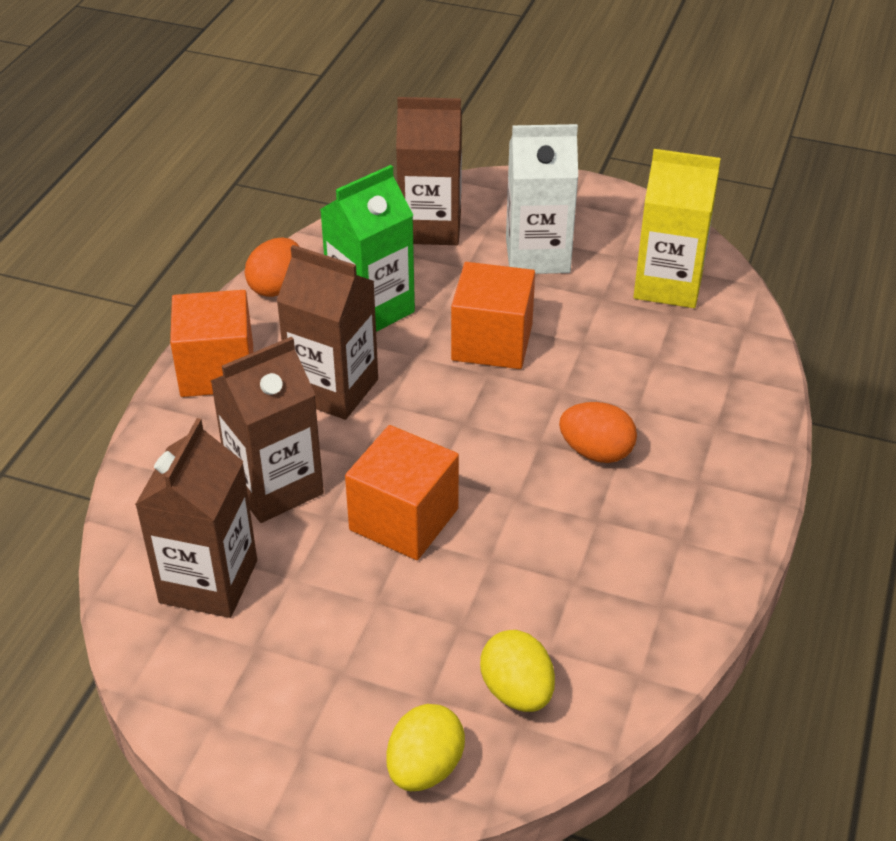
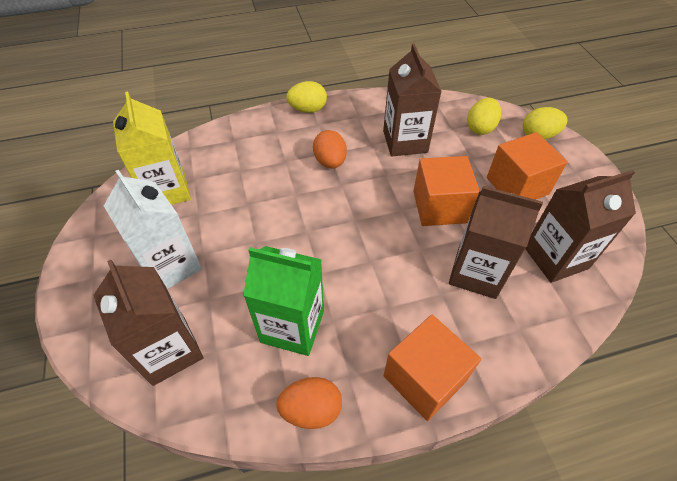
camera: 125 degrees left, 10 degrees up
(333, 389) = (382, 296): brown carton -> brown carton (405, 142)
(492, 342) = (278, 243): orange cube -> orange cube (517, 186)
(748, 486) = (308, 109): none -> yellow egg

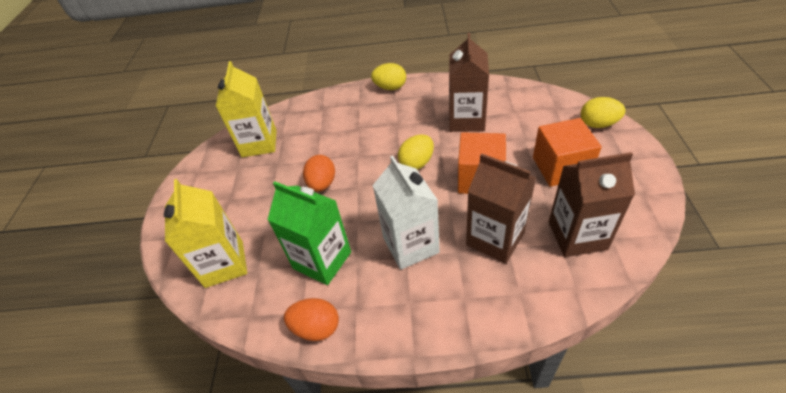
camera: 20 degrees right, 5 degrees down
(169, 350) = (224, 264): brown carton -> yellow carton
(171, 265) = (245, 200): white carton -> white carton (411, 245)
(330, 162) = (395, 132): orange egg -> orange egg (322, 184)
(424, 378) = (418, 320): orange cube -> none
(480, 128) = (542, 113): yellow egg -> yellow egg (417, 163)

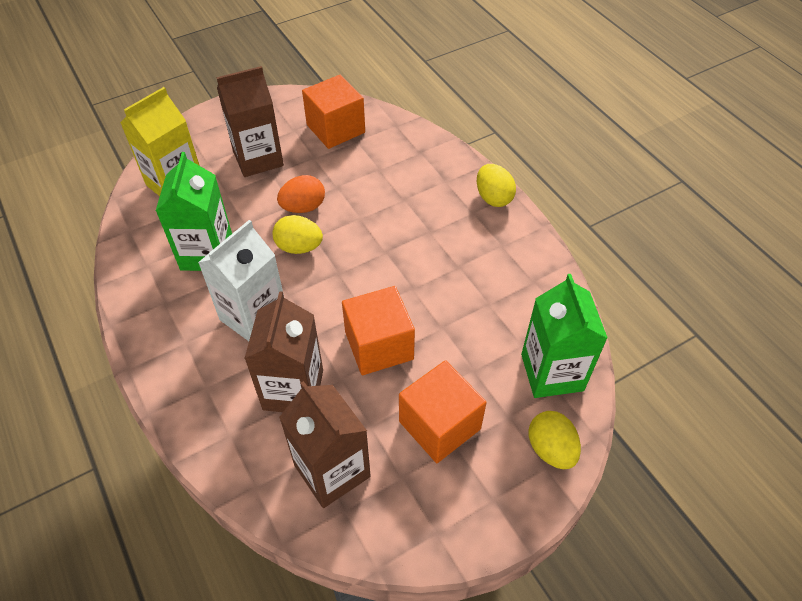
camera: 55 degrees right, 5 degrees up
(259, 143) = (335, 129): yellow carton -> orange cube
(316, 327) = (133, 283): orange egg -> none
(417, 163) = (374, 276): yellow egg -> yellow egg (299, 247)
(466, 120) = (475, 297): brown carton -> brown carton (258, 158)
(542, 106) = (552, 372): none -> green carton

